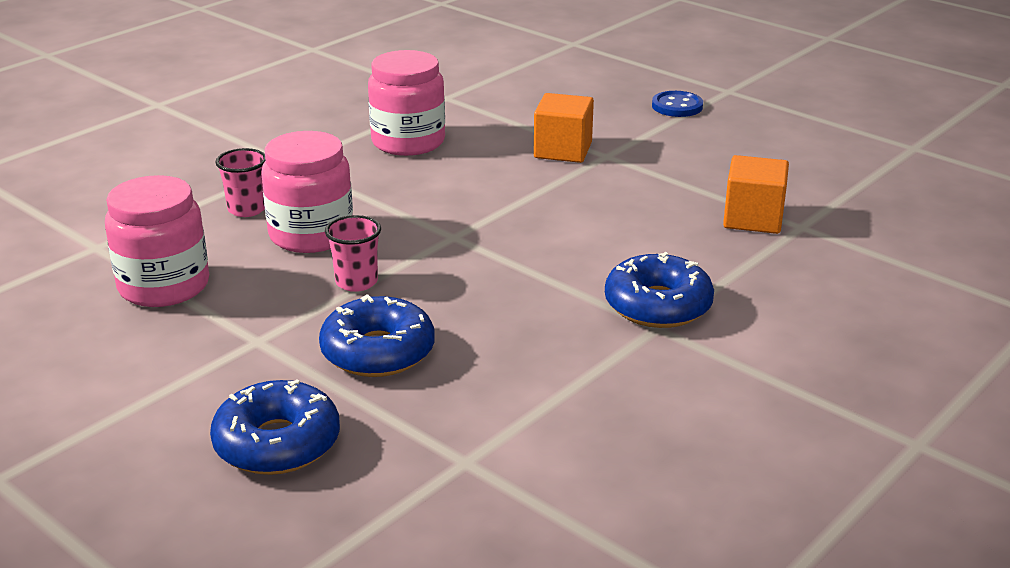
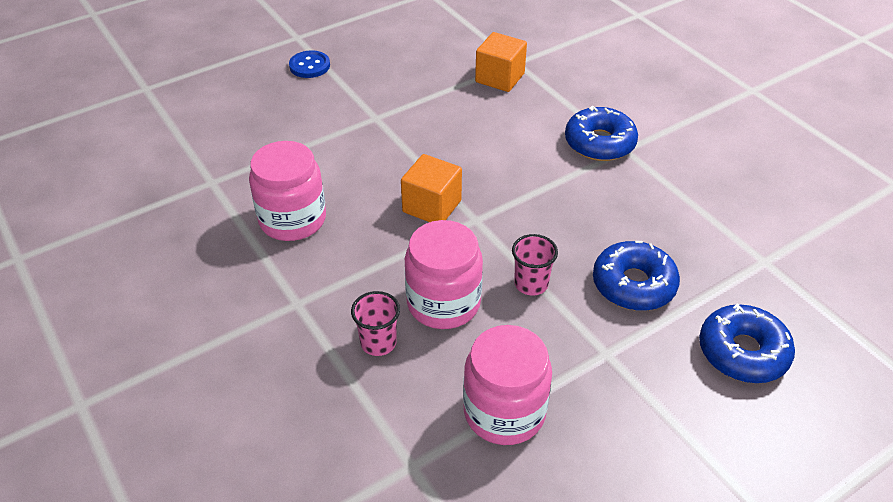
camera: 75 degrees left, 15 degrees up
(563, 150) = (356, 137): orange cube -> orange cube (432, 206)

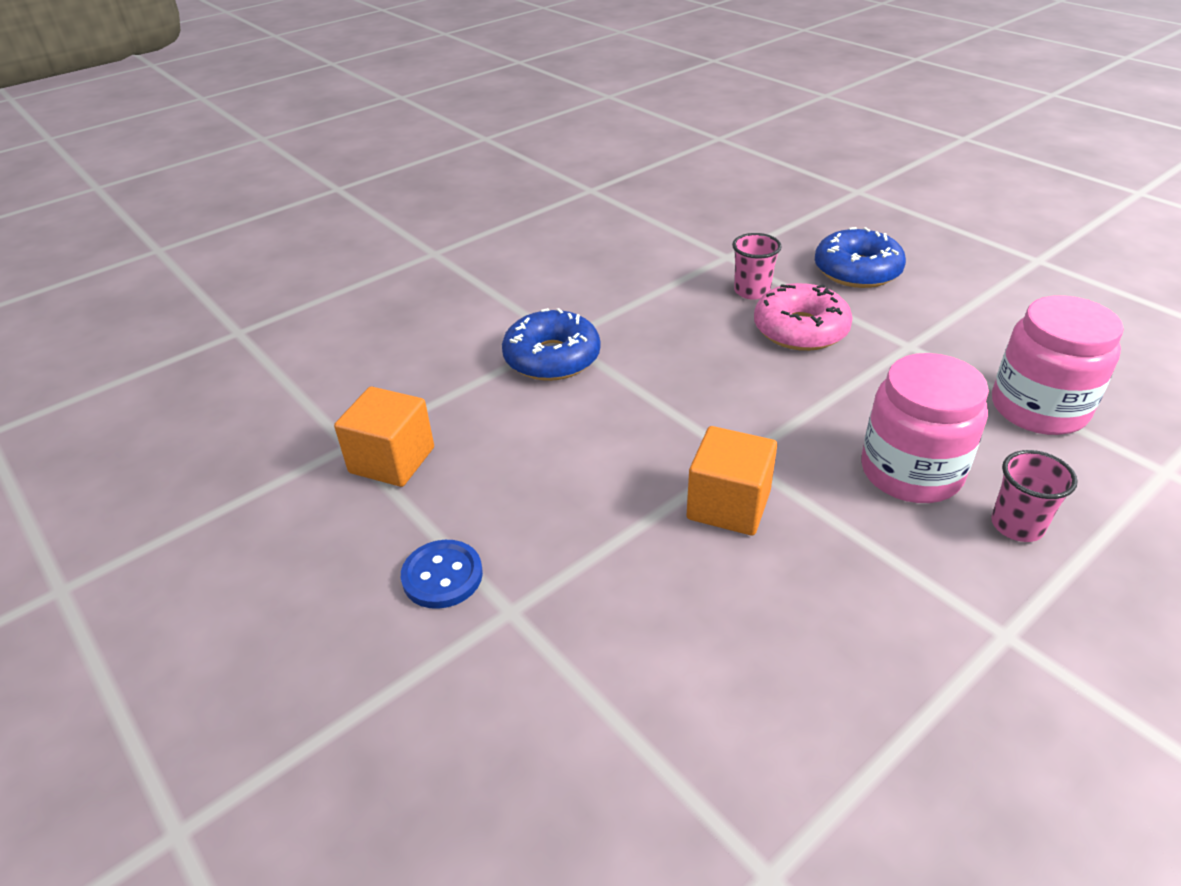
camera: 95 degrees left, 5 degrees down
(292, 219) = (826, 685): pink jar -> none
(309, 66) = (317, 770): blue button -> blue button (442, 576)
(531, 284) = (837, 401): pink cup -> pink cup (752, 291)
(633, 285) = (800, 330): blue donut -> pink donut

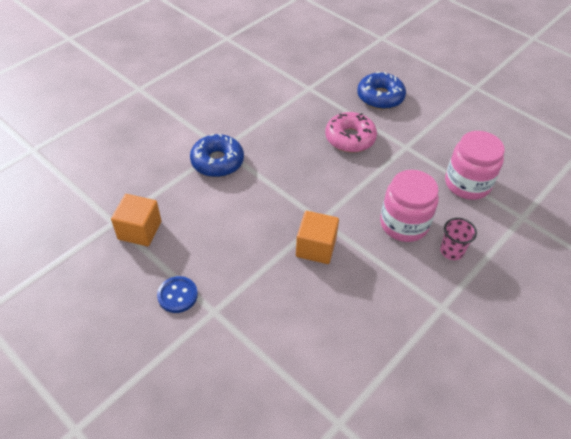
camera: 10 degrees left, 10 degrees up
(752, 291) = (323, 113): pink cup -> none

